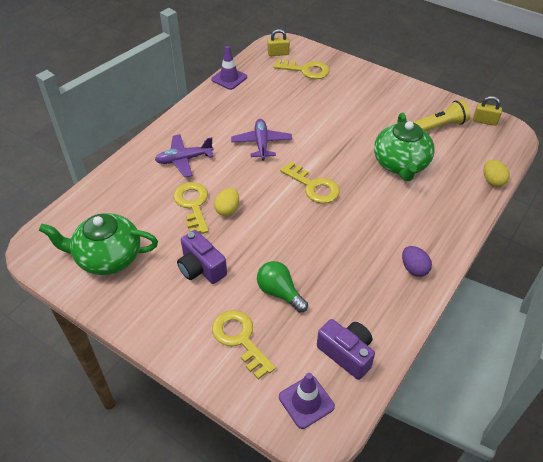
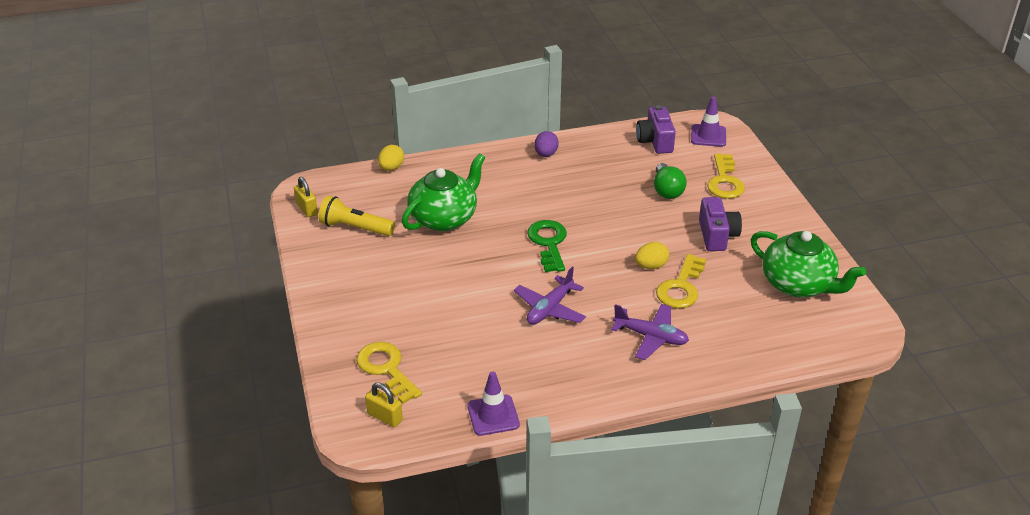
camera: 140 degrees left, 10 degrees down
(313, 186) = (548, 243): yellow key -> green key

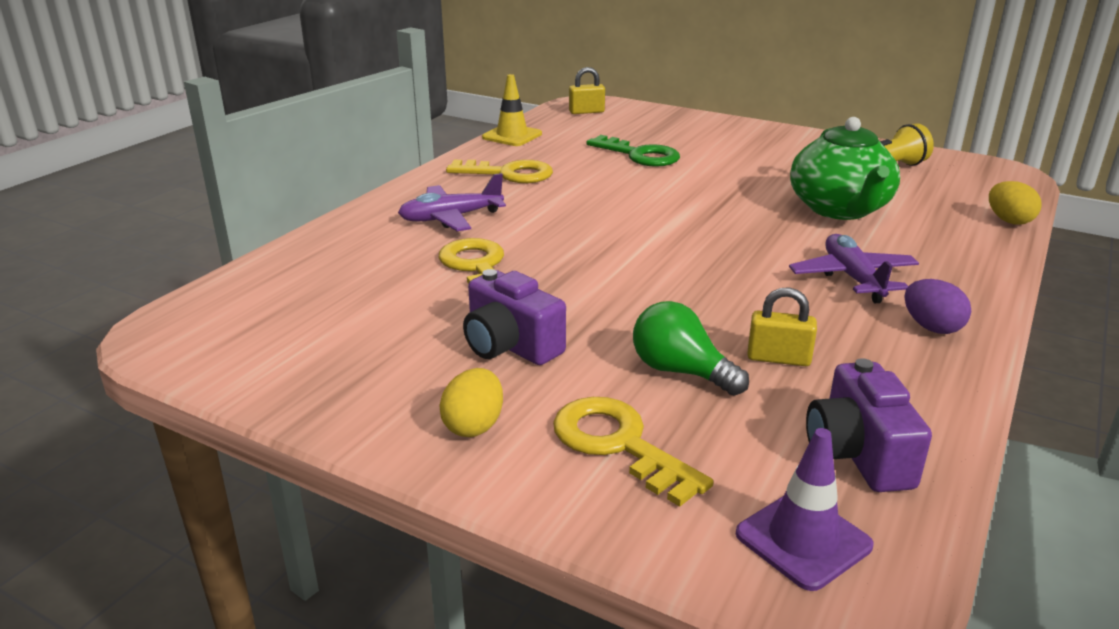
camera: 135 degrees right, 10 degrees down
(307, 209) = (954, 162): yellow padlock -> yellow padlock (778, 358)
(386, 369) = (636, 125): yellow key -> yellow key (508, 174)
(493, 415) = (512, 136): purple traffic cone -> yellow traffic cone
(548, 243) = (695, 238): green key -> green key (639, 155)
(550, 308) = (586, 196): purple plane -> purple plane (853, 278)
(651, 266) = (545, 271): yellow egg -> yellow egg (474, 426)
(655, 141) = (858, 454): purple camera -> purple camera turned 135 degrees counterclockwise
(798, 284) = (315, 340): green teapot -> none

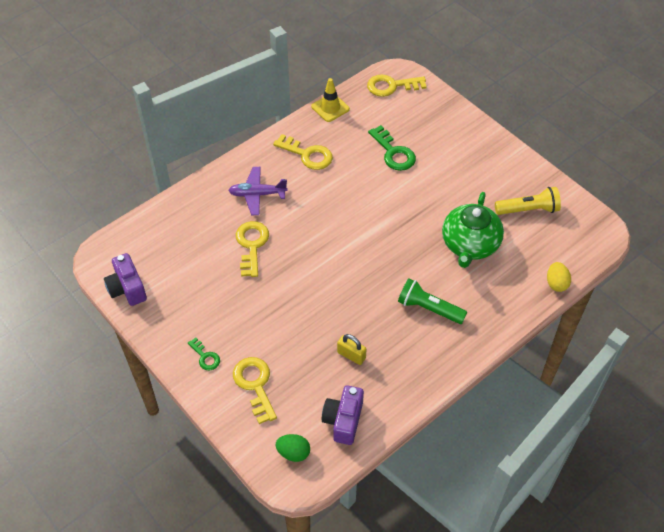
camera: 20 degrees right, 25 degrees up
(474, 426) = (205, 357): yellow egg -> green key
(510, 346) = (241, 310): purple camera -> purple camera (127, 288)
(586, 112) = (392, 86): yellow padlock -> yellow key
(680, 371) = (304, 350): green light bulb -> none
(803, 540) = (293, 453): purple traffic cone -> green egg
(853, 278) = (429, 308): purple plane -> green flashlight
(931, 327) = (437, 356): purple egg -> none

